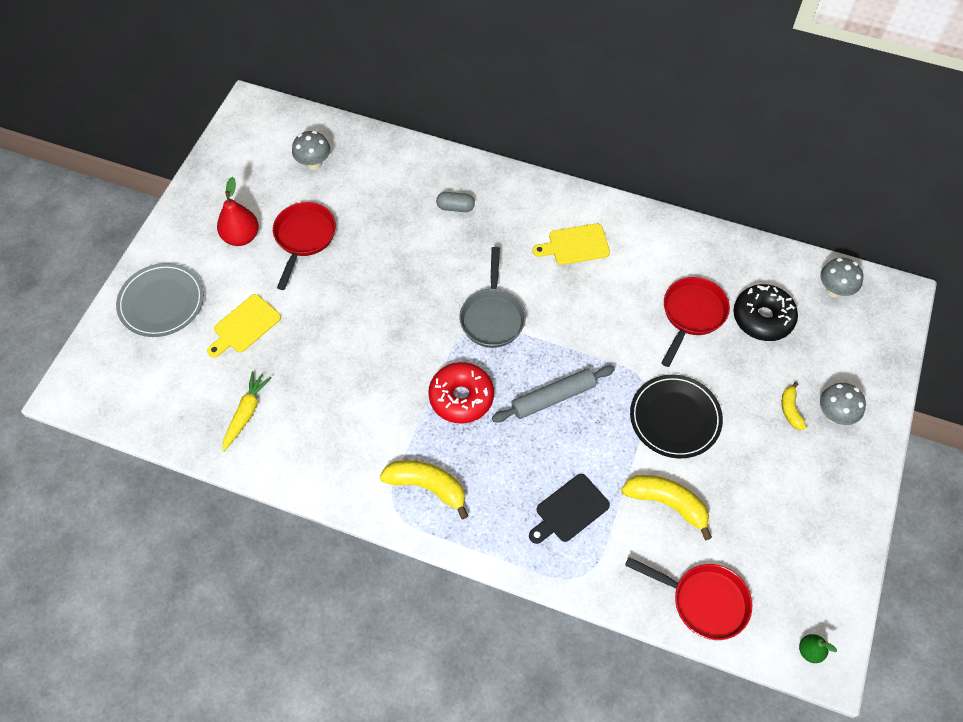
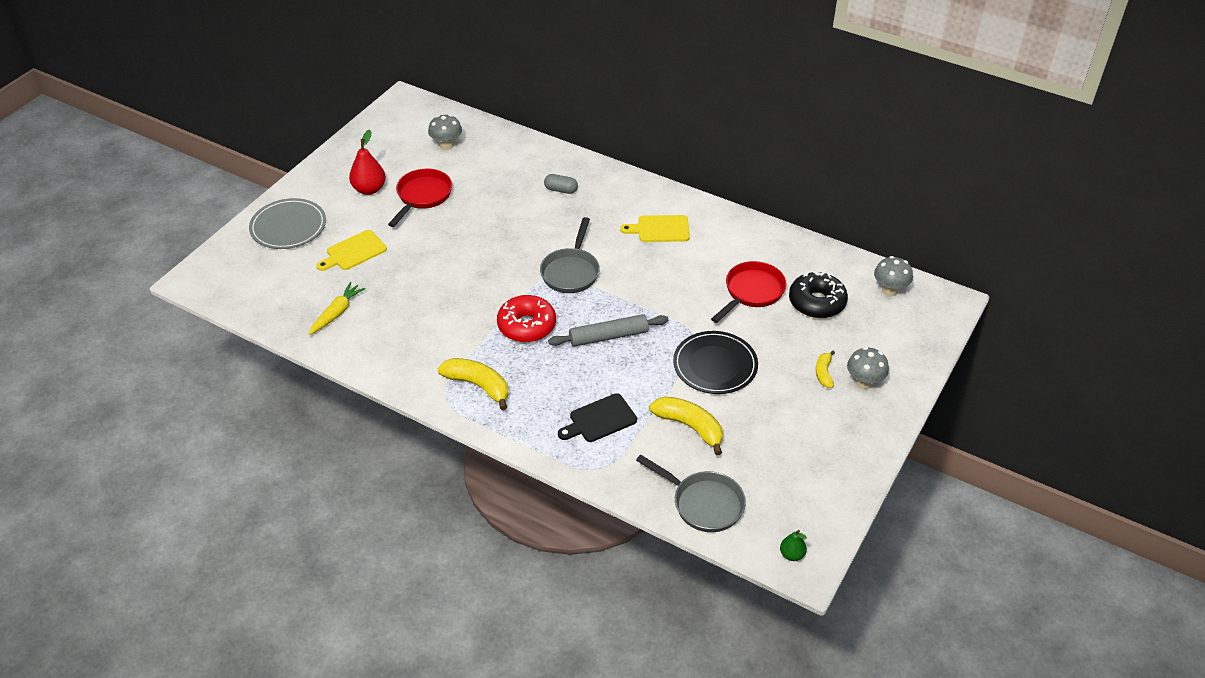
camera: 10 degrees right, 15 degrees down
(703, 601) = (703, 503): red pan -> grey pan

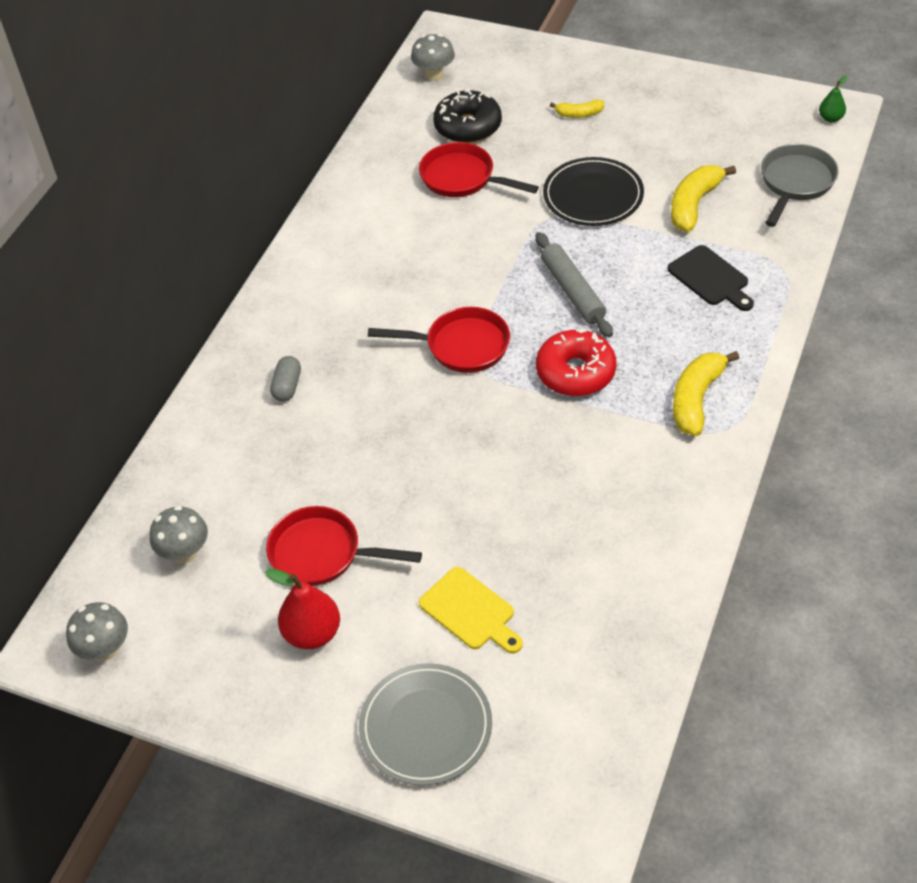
camera: 95 degrees left, 5 degrees up
(337, 313) = (609, 594): yellow carrot -> none
(571, 271) = (461, 346): grey pan -> red pan
(660, 229) = (359, 271): yellow cutting board -> none
(864, 382) = (583, 85): grey mushroom -> grey mushroom (105, 649)

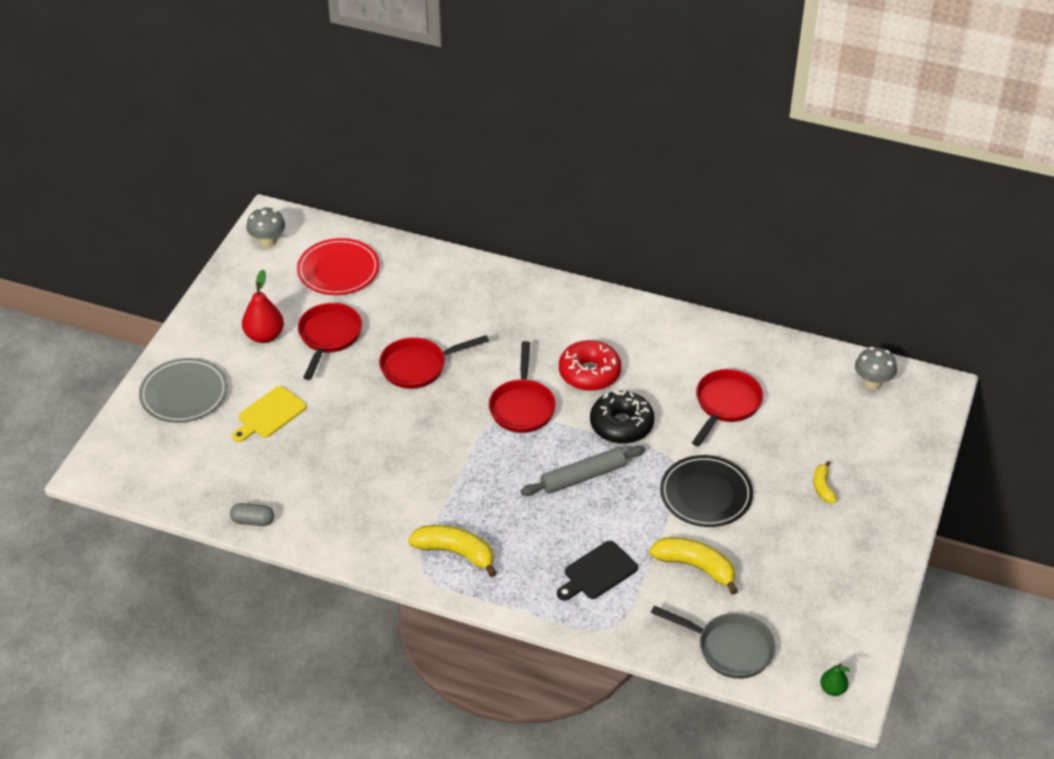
camera: 85 degrees right, 5 degrees down
(185, 553) = (338, 270): grey mushroom -> red plate
(287, 386) = (485, 309): grey capsule -> grey capsule (253, 521)
(387, 450) = (418, 366): none -> red pan
(468, 126) = (798, 407): black donut -> black donut (621, 425)
(575, 372) = (490, 476): red donut -> red donut (589, 373)

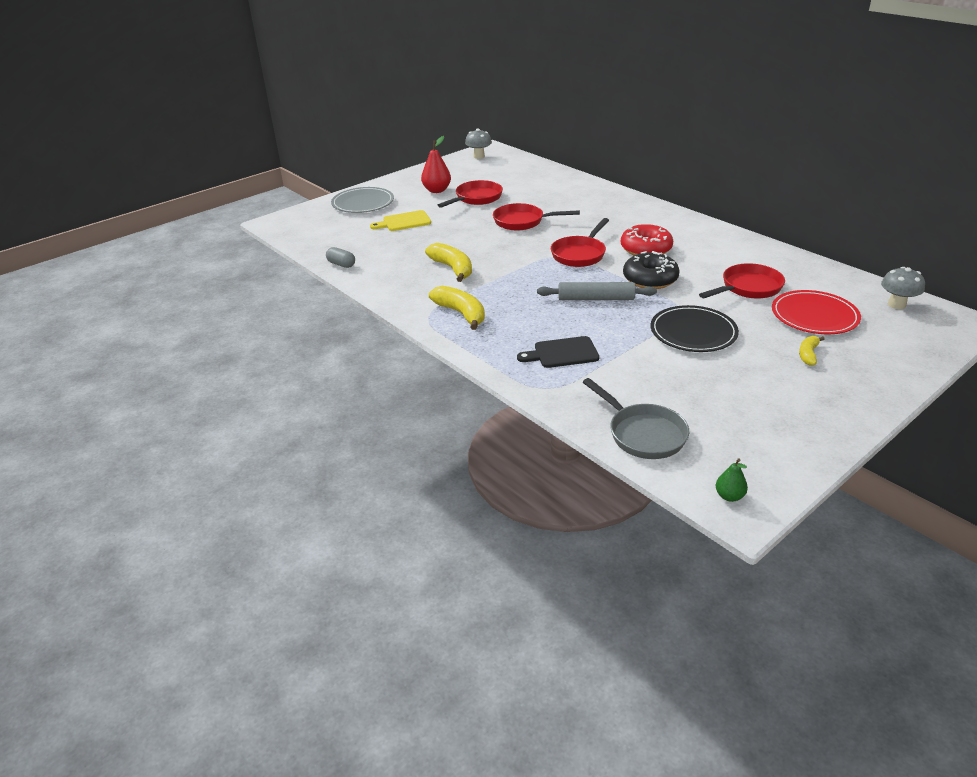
camera: 30 degrees right, 10 degrees down
(338, 270) = (511, 174): red plate -> red plate (814, 316)
(695, 567) = (651, 372): yellow banana -> yellow banana (452, 268)

